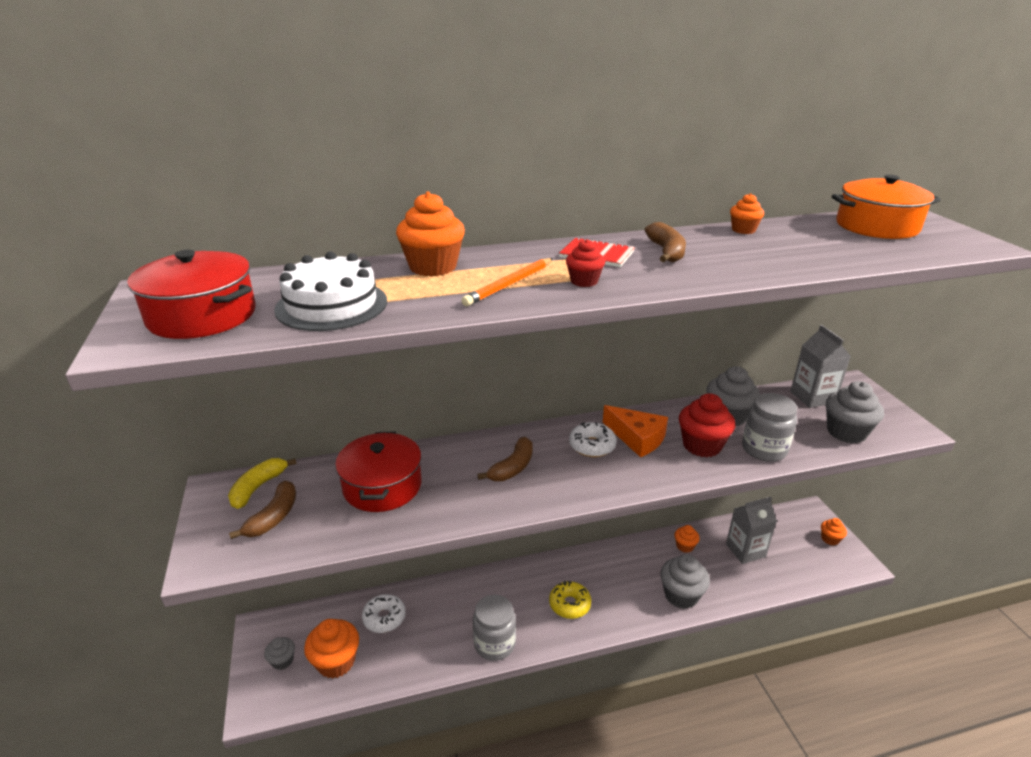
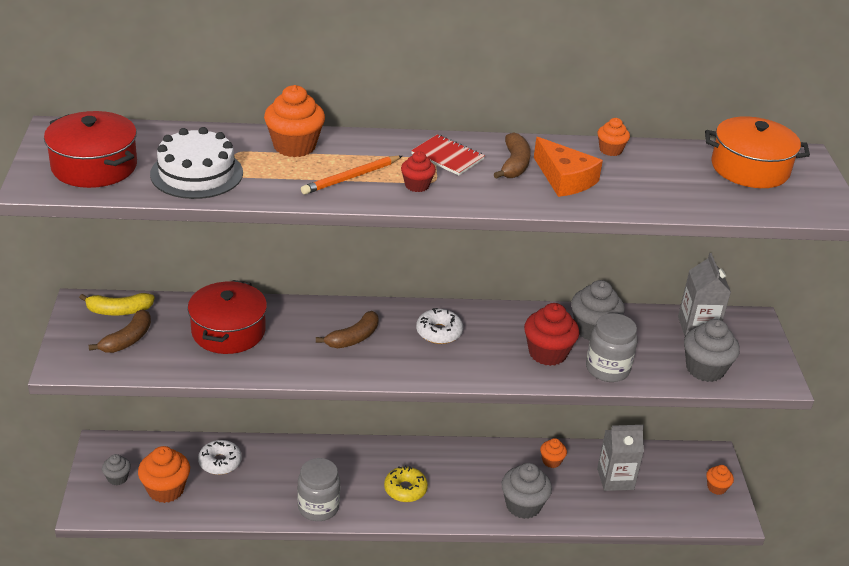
camera: 10 degrees right, 5 degrees up
(258, 487) = (119, 311): yellow banana -> yellow banana turned 135 degrees counterclockwise
(637, 438) = (487, 333): orange cheese -> orange cheese (564, 179)

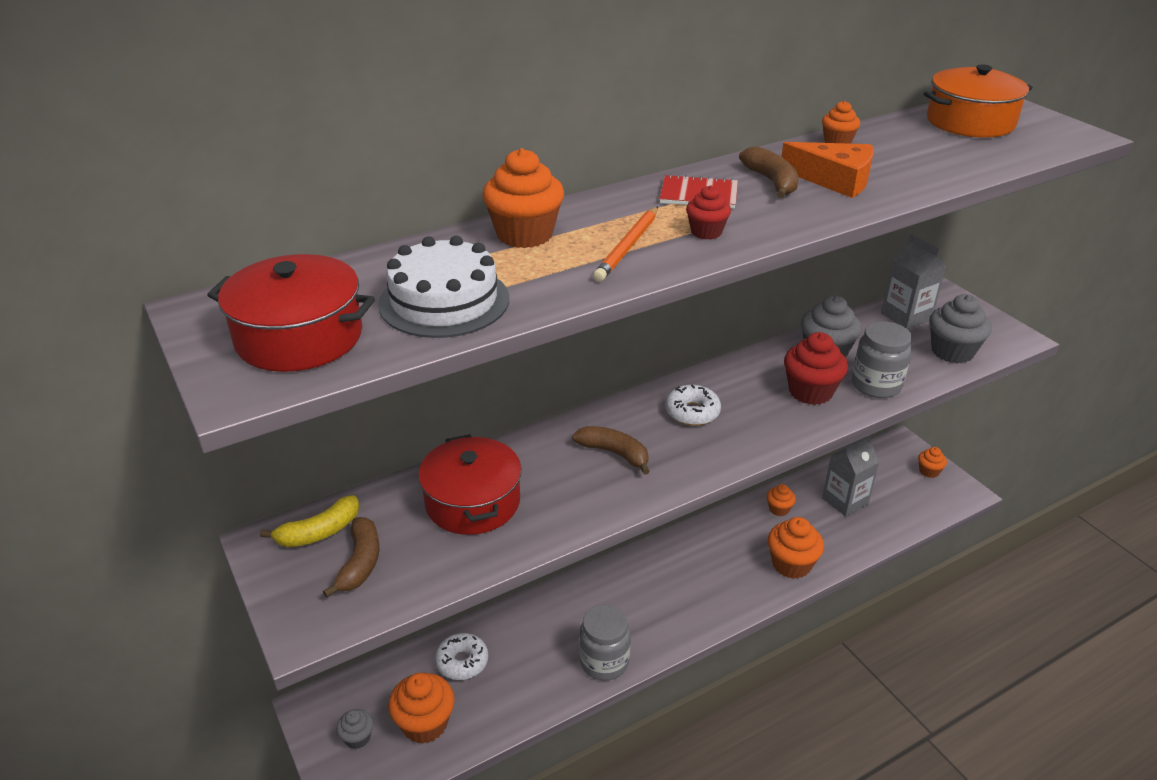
camera: 25 degrees left, 0 degrees up
(353, 338) = (614, 453): brown banana -> brown banana turned 75 degrees counterclockwise
(405, 489) = (673, 600): yellow donut -> none
(523, 505) = (791, 564): grey cupcake -> orange cupcake

